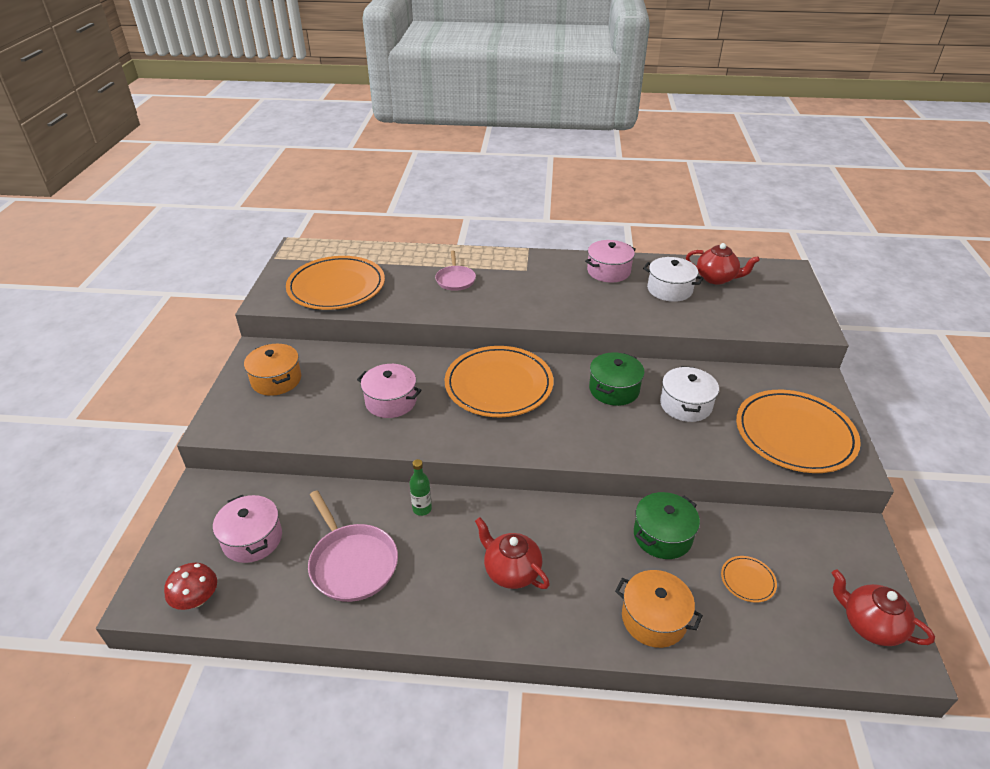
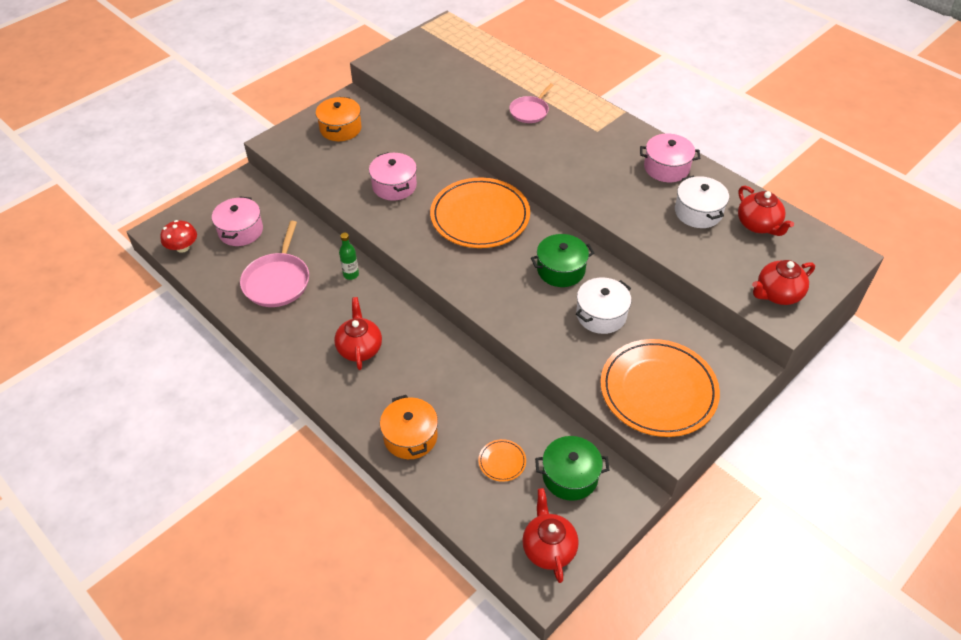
camera: 40 degrees right, 10 degrees up
(336, 287) = (437, 73): orange plate -> none
(662, 536) = (482, 395): green pot -> green pot (570, 476)
(789, 315) = (777, 294): none -> red teapot

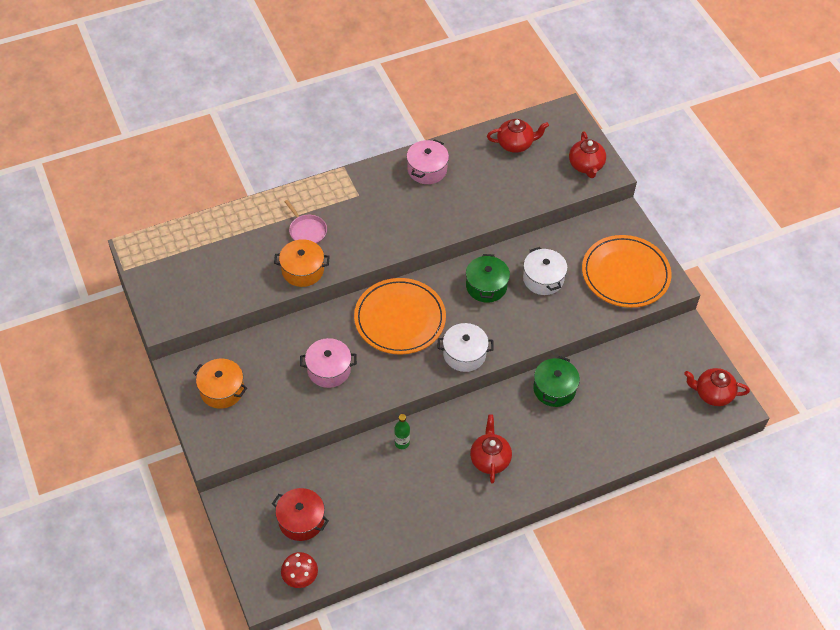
camera: 70 degrees left, 5 degrees up
(240, 231) = (301, 520): pink pot -> red pot
(277, 281) = (383, 503): pink pan -> none
(359, 348) = (490, 459): red teapot -> red teapot turned 75 degrees clockwise
(410, 437) = (592, 449): orange pot -> orange pot (302, 270)
(502, 461) = (634, 397): orange plate -> none
(570, 476) = (661, 360): green pot -> green pot (554, 389)
(698, 212) = (485, 172): white pot -> white pot (464, 354)

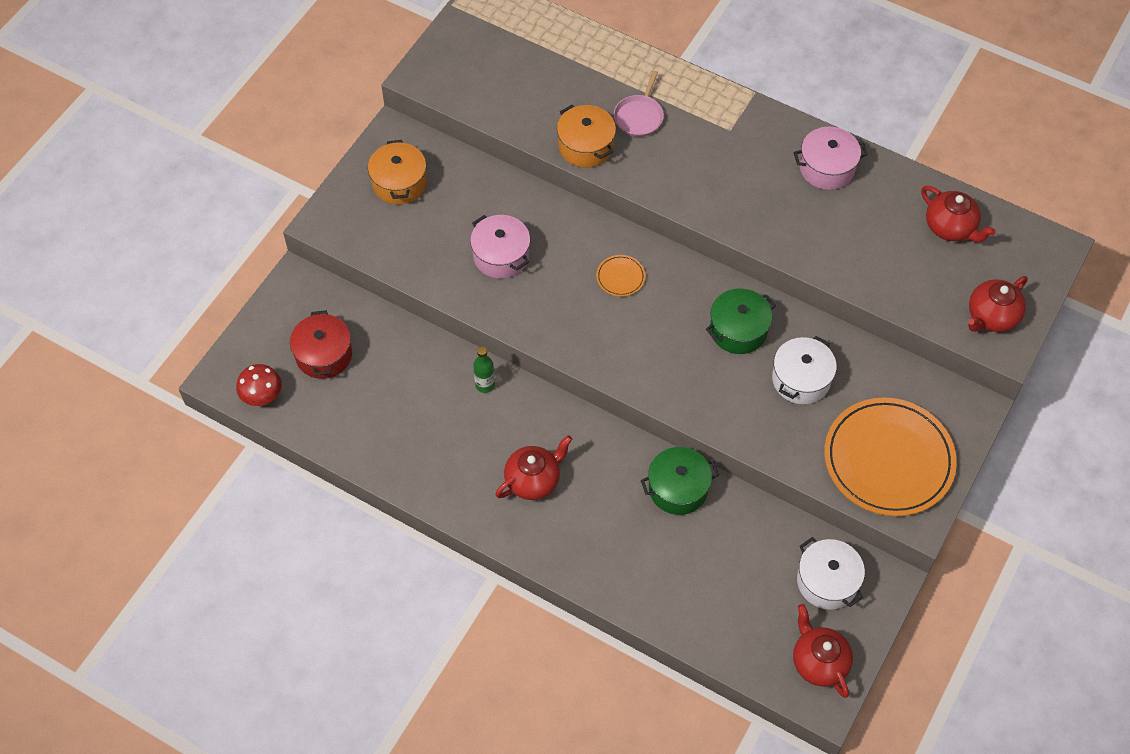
camera: 55 degrees right, 5 degrees up
(400, 319) = (620, 277): orange plate -> orange plate, size x0.40
(464, 354) = (629, 365): white pot -> white pot (827, 581)

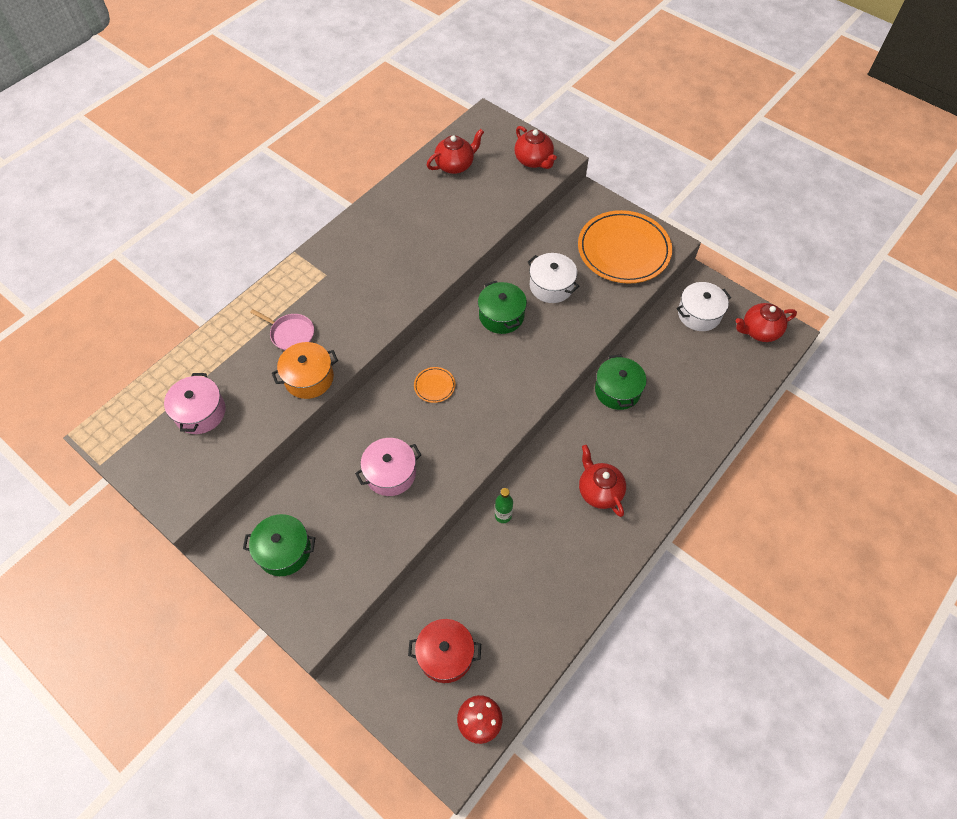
camera: 80 degrees left, 0 degrees up
(399, 183) = (284, 551): orange pot -> green pot
(827, 168) = (382, 222): pink pot -> pink pot (200, 412)

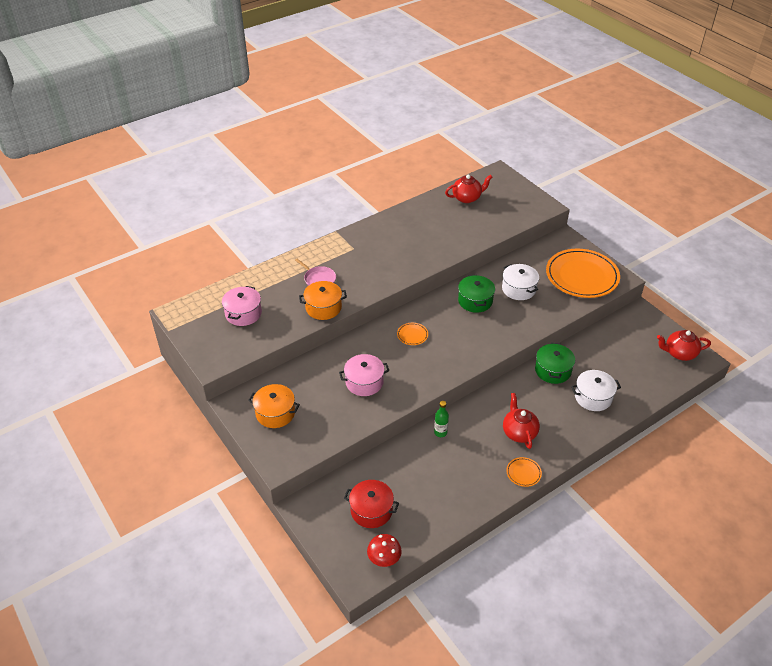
camera: 15 degrees right, 15 degrees down
(284, 551) = (275, 413): green pot -> orange pot
(534, 160) = (527, 204): red teapot -> none
(619, 549) = (523, 473): none -> orange plate
(699, 314) = (633, 333): white pot -> white pot (593, 397)

